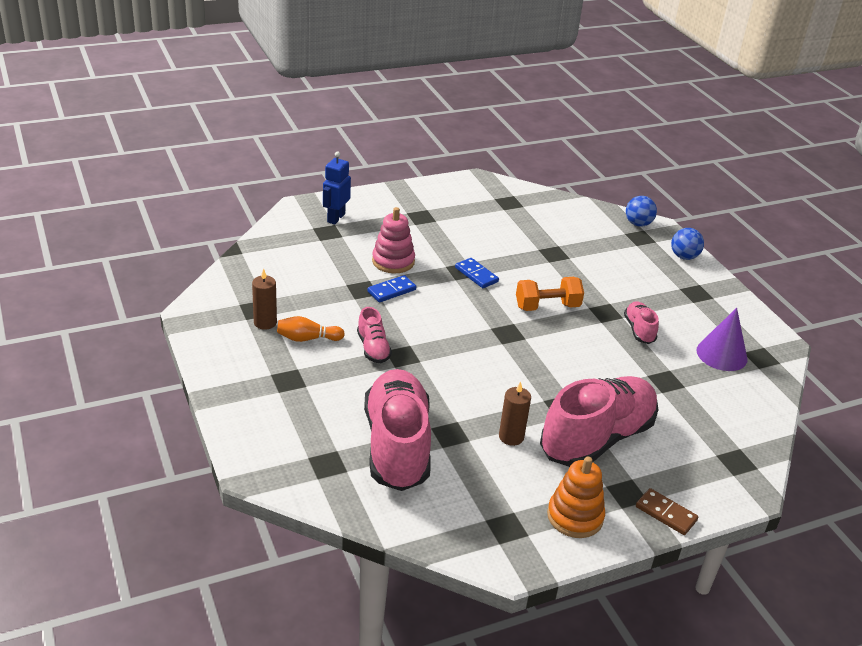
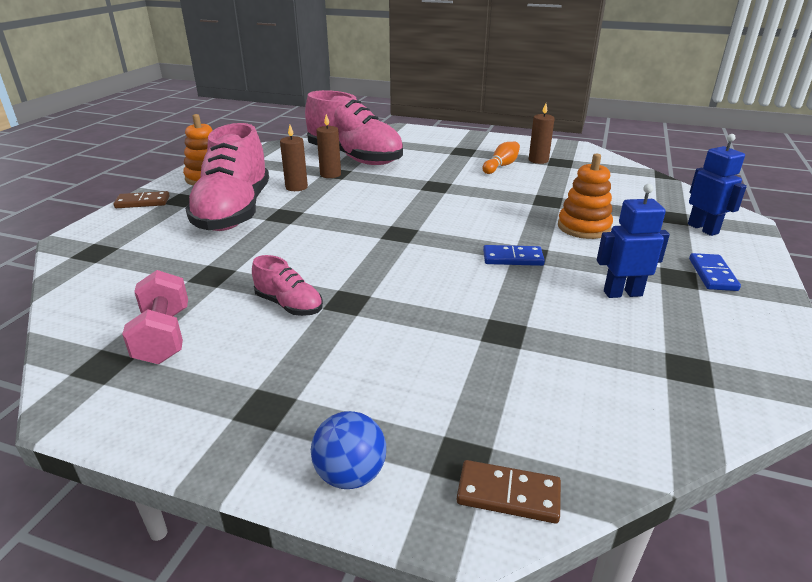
camera: 135 degrees right, 5 degrees down
(373, 348) = (459, 180): pink shoe -> none
(391, 291) = (531, 210): blue domino -> blue domino (712, 274)
(393, 261) = (583, 227): pink stacking toy -> orange stacking toy
(458, 434) = (330, 174): none -> brown candle
(465, 229) = (622, 293): none -> blue robot
(547, 306) = (407, 271): orange dumbbell -> none
(638, 224) = (508, 494): blue ball -> brown domino
(721, 354) = (164, 336): purple cone -> pink dumbbell

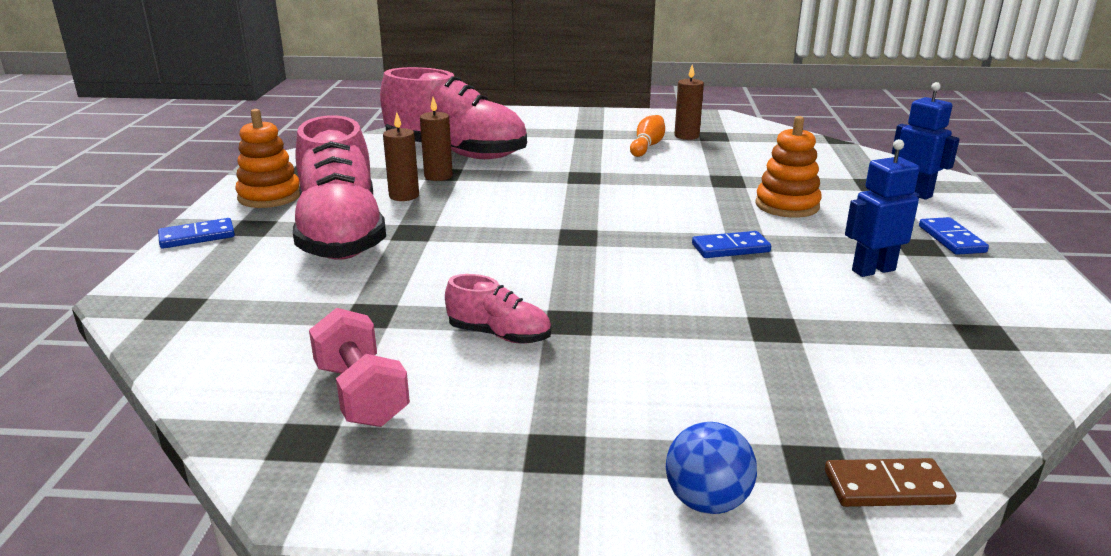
camera: 15 degrees left, 5 degrees down
(142, 202) = (197, 236): brown domino -> blue domino

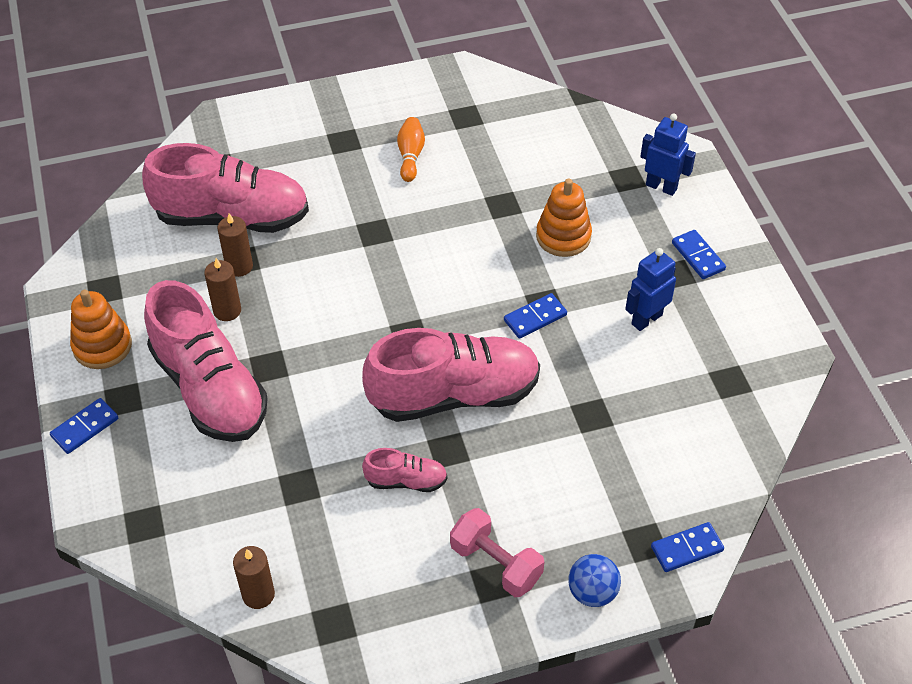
camera: 20 degrees left, 25 degrees up
(361, 394) = (345, 571): pink dumbbell -> pink dumbbell (496, 563)
(602, 283) = (454, 395): none -> pink shoe
(686, 136) = (440, 124): brown candle -> brown candle (258, 594)
(887, 487) = (686, 548): brown domino -> blue domino

